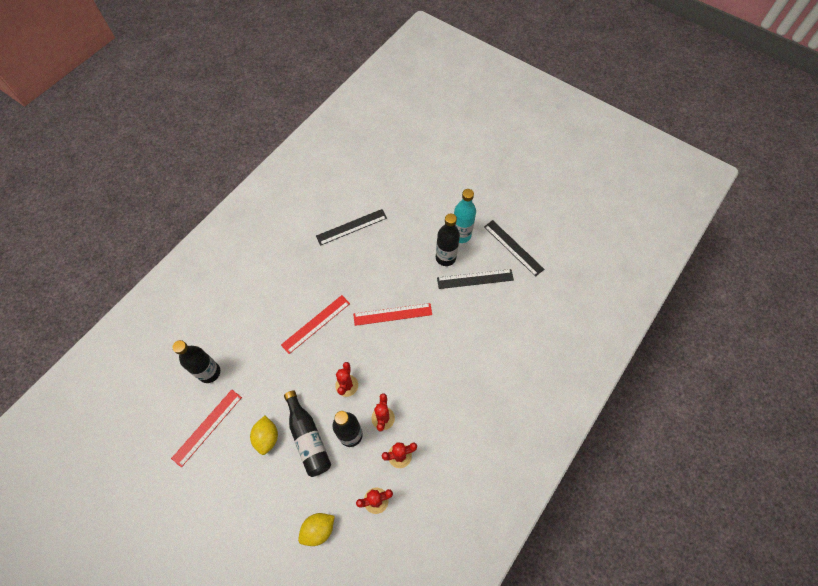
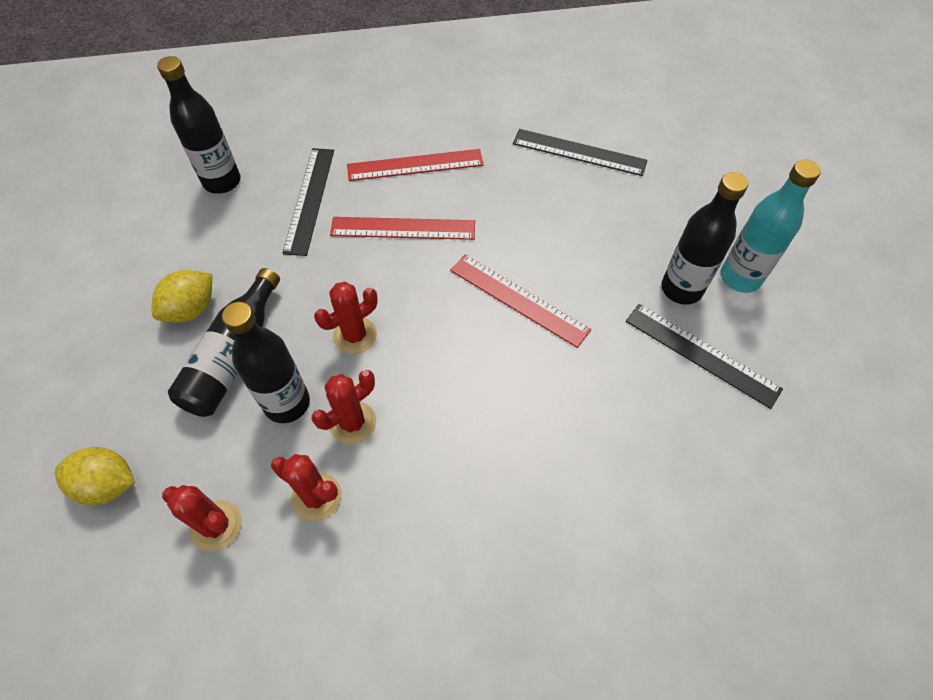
camera: 45 degrees right, 5 degrees down
(207, 427) = (148, 238): red ruler -> red ruler (415, 165)
(513, 247) = (819, 361): black ruler -> black ruler (309, 200)

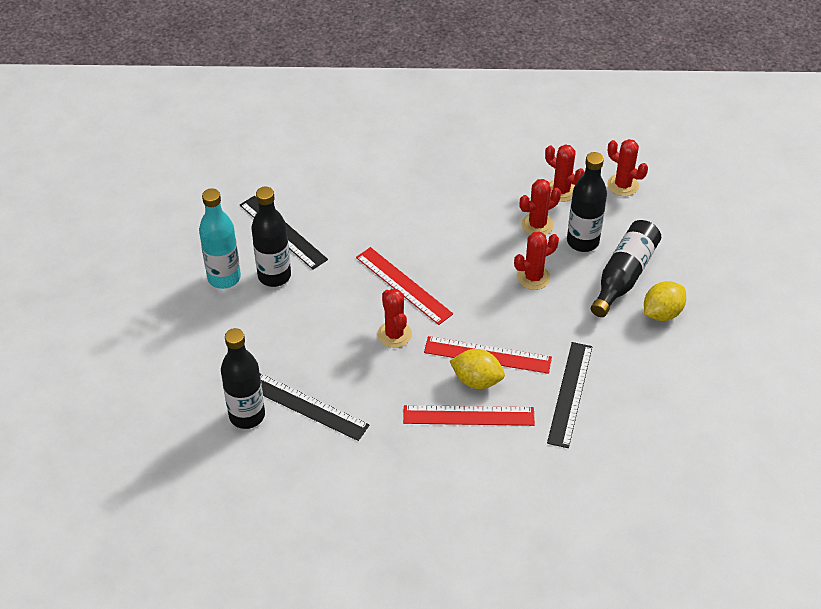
camera: 170 degrees left, 10 degrees down
(108, 485) = (696, 213): yellow lemon -> yellow lemon (476, 380)
(222, 182) = (654, 424): black bottle -> black bottle (247, 415)
(513, 237) = (394, 334): none -> red cactus

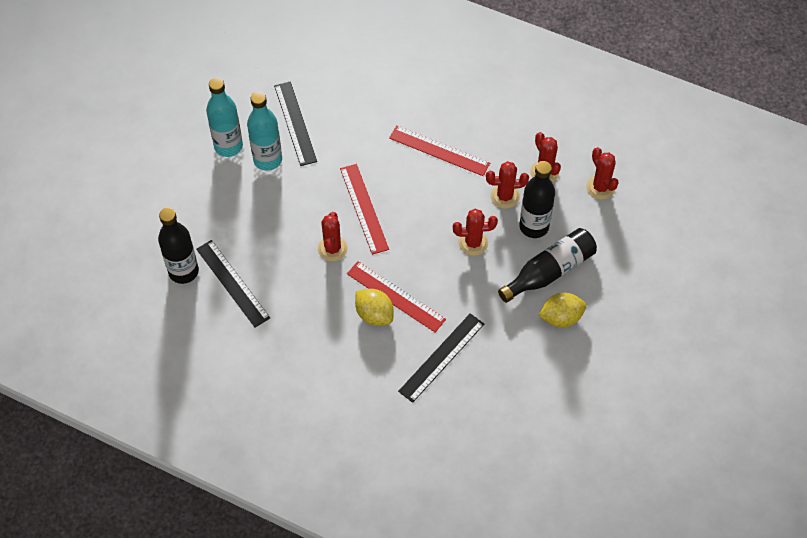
camera: 25 degrees right, 10 degrees up
(274, 276) = (267, 160): black bottle -> turquoise bottle
(468, 415) = (350, 342): red ruler -> red ruler (439, 150)

